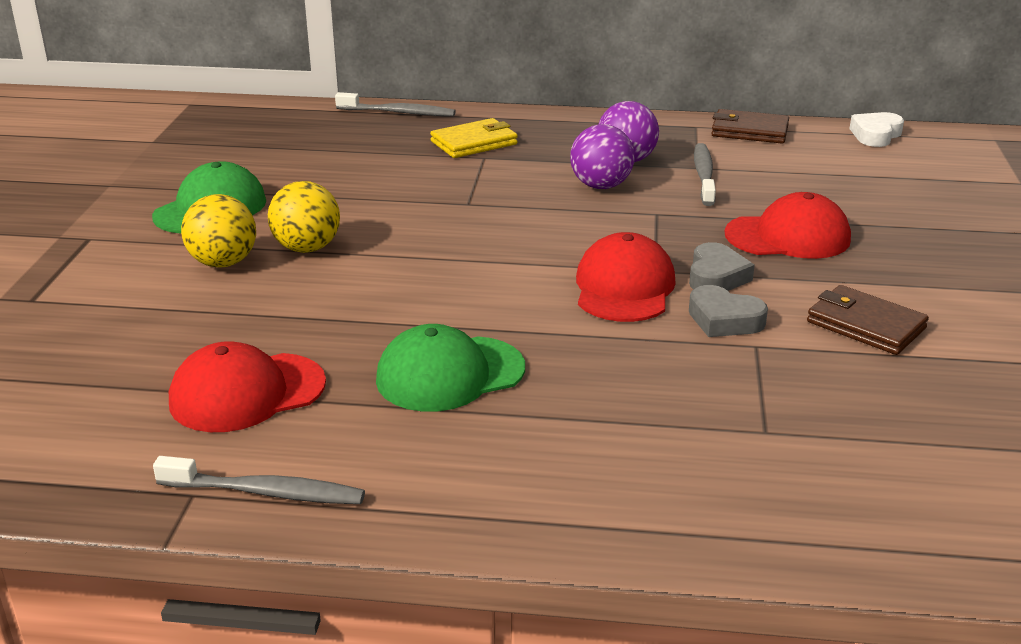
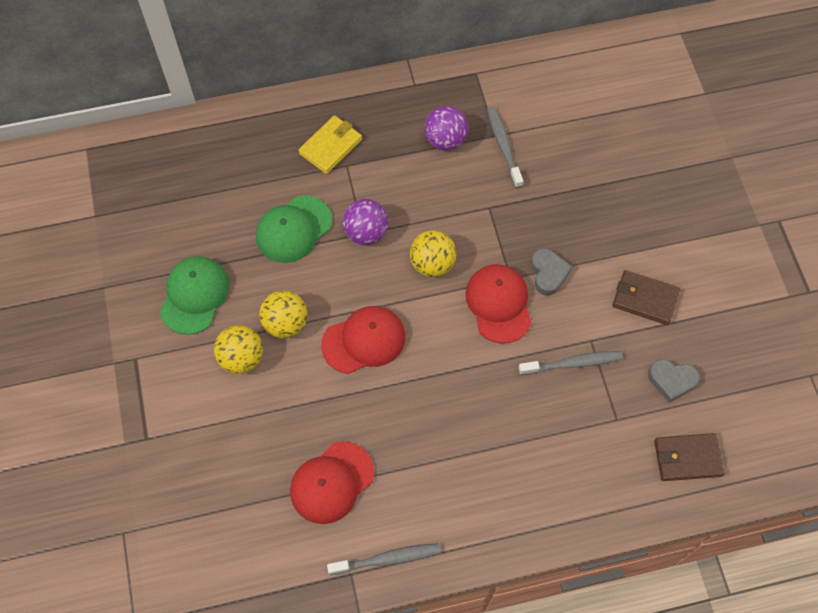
camera: 20 degrees left, 35 degrees up
(398, 113) = (254, 116): grey toothbrush -> grey toothbrush (572, 363)
(450, 374) = (435, 426): green cap -> green cap (293, 229)
(546, 240) = (432, 264): none -> yellow ball
(601, 186) = (441, 182): purple ball -> purple ball (366, 232)
(724, 320) = (566, 320): grey heart -> grey heart (671, 381)
(749, 131) = (515, 70): brown wallet -> brown wallet (687, 458)
(788, 237) = (578, 211): red cap -> red cap (364, 340)
(875, 135) = (601, 50): white heart -> none

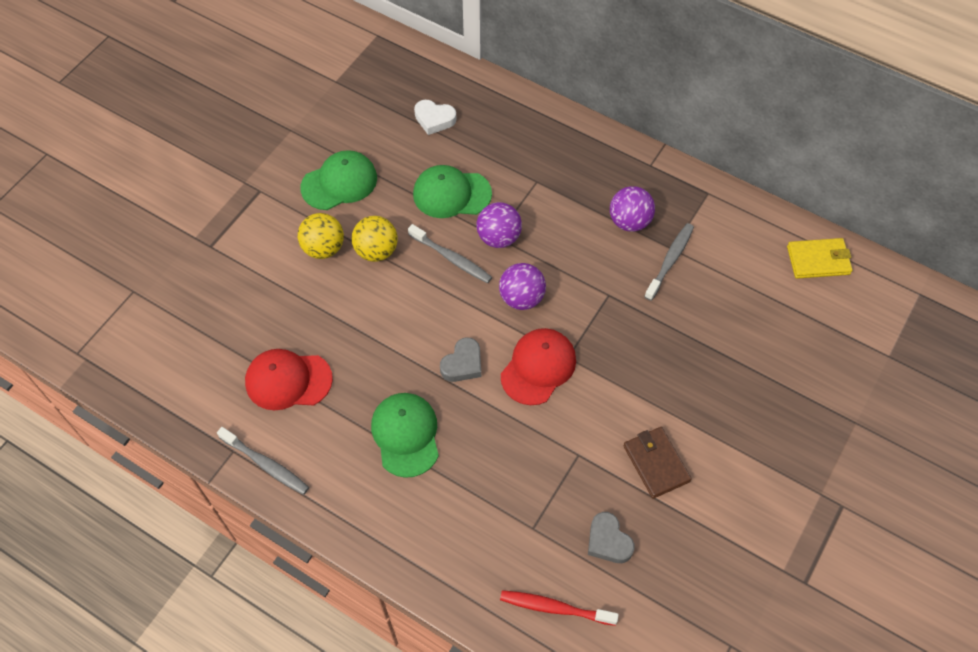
camera: 45 degrees right, 5 degrees down
(213, 181) = (434, 119): none -> white heart
(330, 146) = (540, 159): yellow wallet -> yellow wallet (818, 260)
(364, 340) = (415, 308): red cap -> none
(432, 264) = (521, 298): yellow ball -> purple ball
(462, 439) = (406, 435): none -> green cap
(548, 273) = (600, 379): grey heart -> grey heart (463, 364)
(572, 363) = (545, 458): grey toothbrush -> grey toothbrush (451, 258)
(687, 458) = (555, 608): brown wallet -> red toothbrush

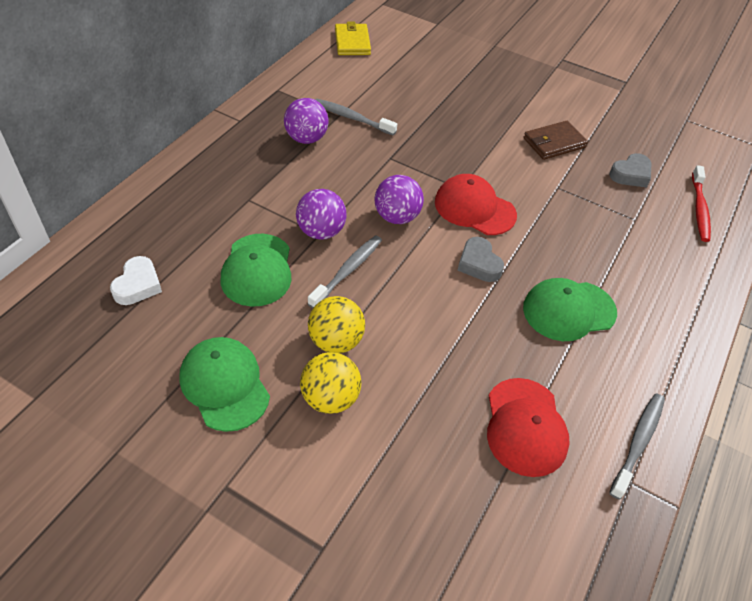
camera: 95 degrees left, 10 degrees down
(463, 364) = (479, 264): grey heart -> grey heart turned 150 degrees counterclockwise

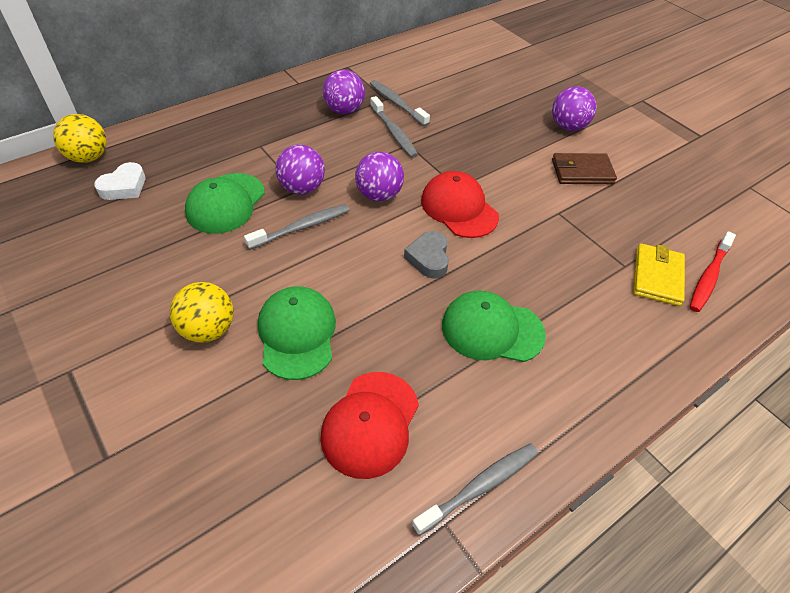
camera: 25 degrees right, 0 degrees up
(224, 385) = (131, 287): green cap -> green cap (297, 334)
(336, 341) = (248, 283): yellow ball -> yellow ball (89, 157)
(352, 42) = (441, 43): yellow wallet -> yellow wallet (657, 277)
(369, 149) = (394, 132): none -> grey toothbrush
(517, 102) = (568, 127): none -> purple ball
(630, 174) = (648, 222): grey heart -> none

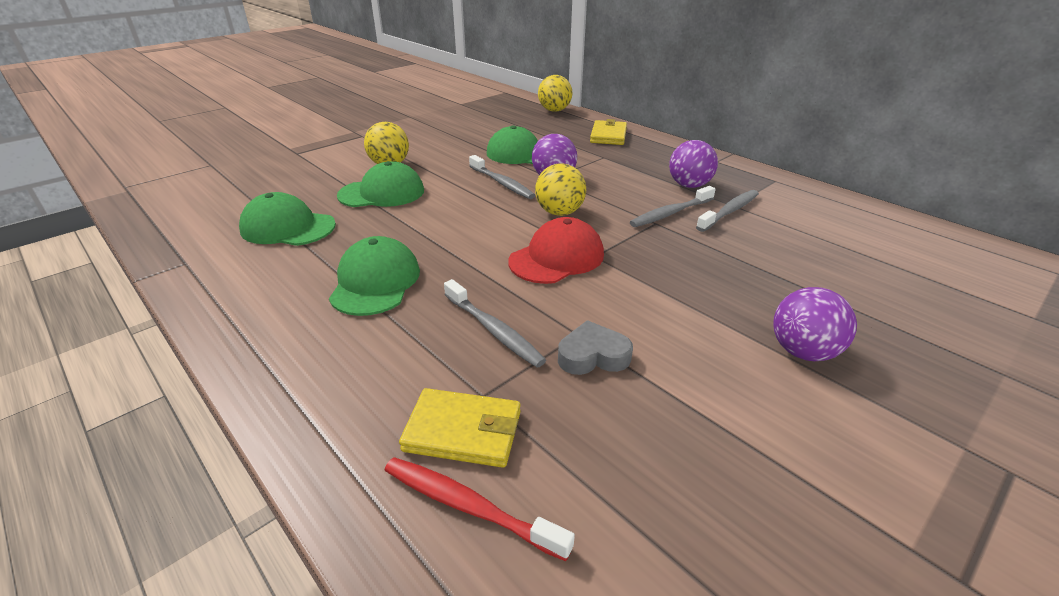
camera: 85 degrees right, 15 degrees down
(124, 187) = (527, 123): white heart -> none
(202, 131) = (608, 135): none -> yellow wallet
(370, 423) = (288, 227): red cap -> green cap
(379, 195) = (559, 212): purple ball -> yellow ball
(429, 258) = (473, 243): grey heart -> grey heart (593, 355)
(480, 487) = (206, 278): grey toothbrush -> grey toothbrush (494, 330)
(582, 172) = (686, 362): brown wallet -> none

